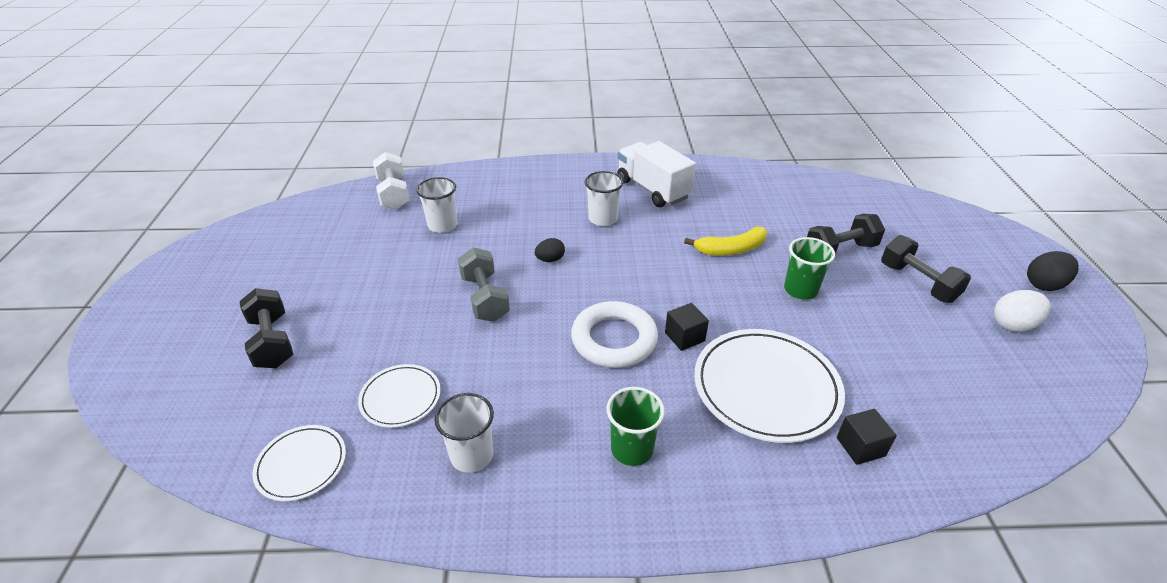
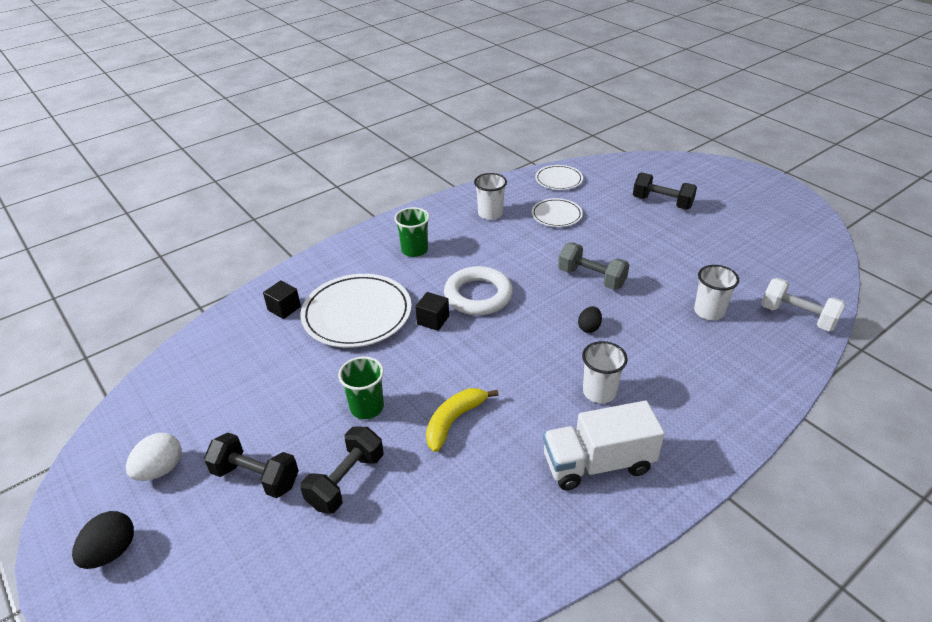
camera: 145 degrees right, 0 degrees up
(652, 189) = (597, 463): white truck -> white truck turned 150 degrees clockwise

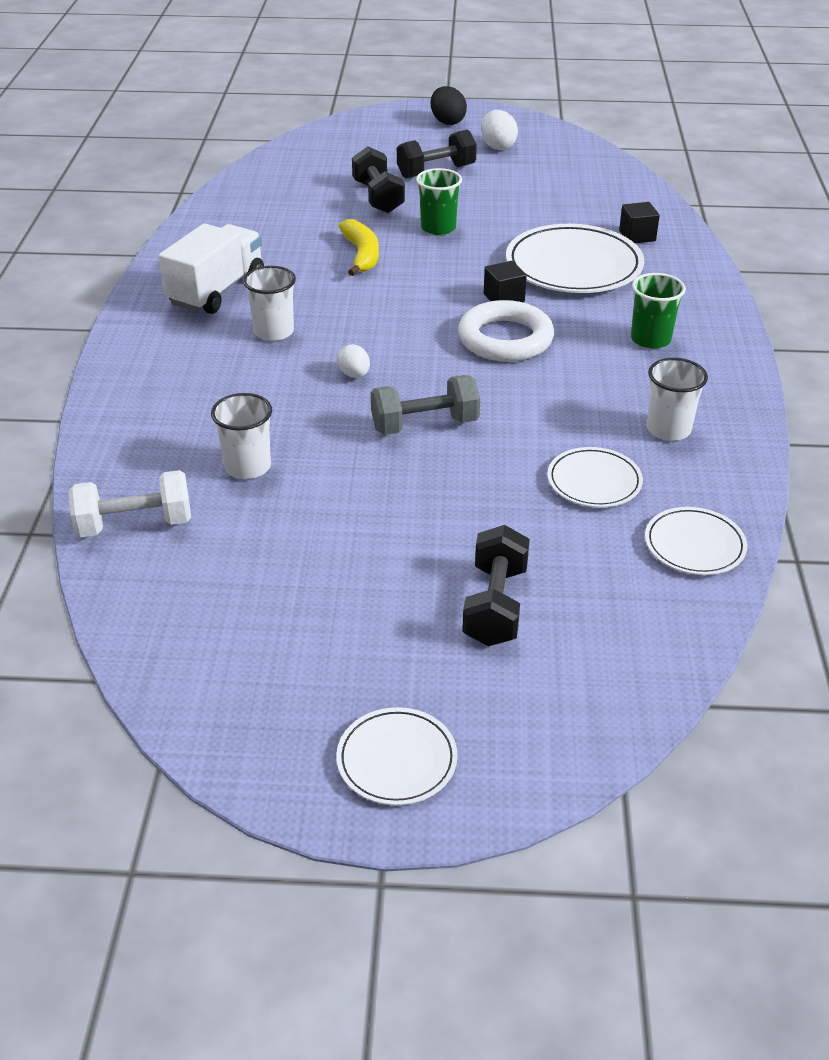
camera: 130 degrees right, 0 degrees up
(589, 327) = (354, 375): black egg -> white egg
(662, 203) = (495, 606): black dumbbell -> black dumbbell turned 60 degrees counterclockwise
(752, 187) = (397, 760): none -> white plate

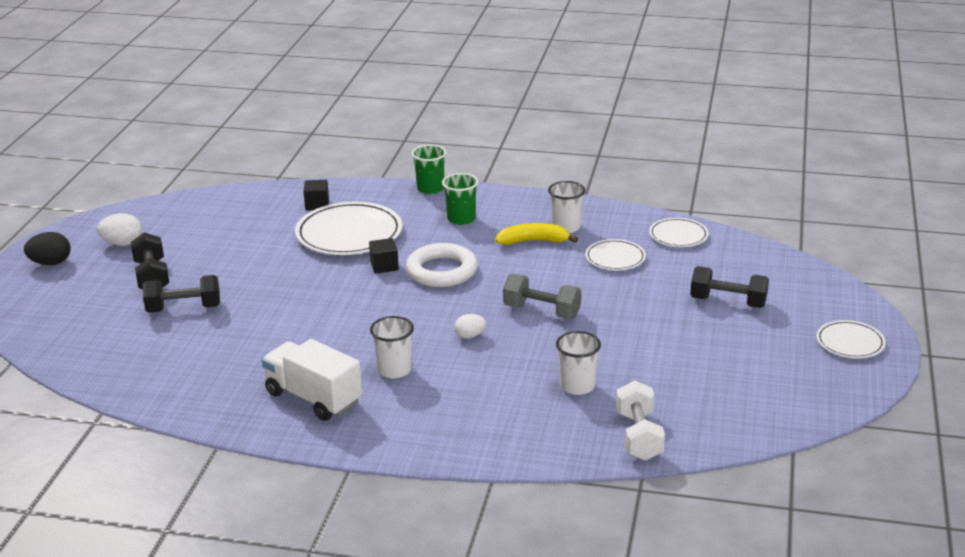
camera: 80 degrees left, 10 degrees down
(361, 255) = (286, 323): yellow banana -> yellow banana (533, 241)
(425, 425) = (542, 311): grey dumbbell -> grey dumbbell turned 60 degrees counterclockwise
(438, 228) = (258, 284): green cup -> green cup (430, 189)

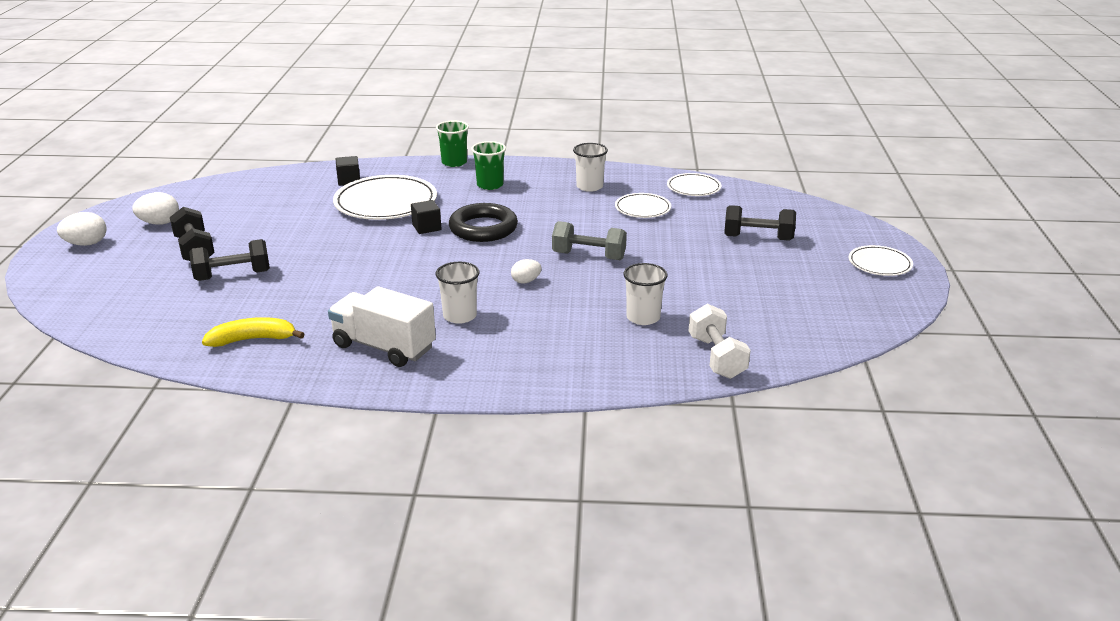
camera: 10 degrees left, 0 degrees up
(51, 263) = (86, 244): black egg -> white egg
(441, 271) = (483, 228): white ring -> black ring
(533, 241) = (563, 199): yellow banana -> yellow banana (253, 339)

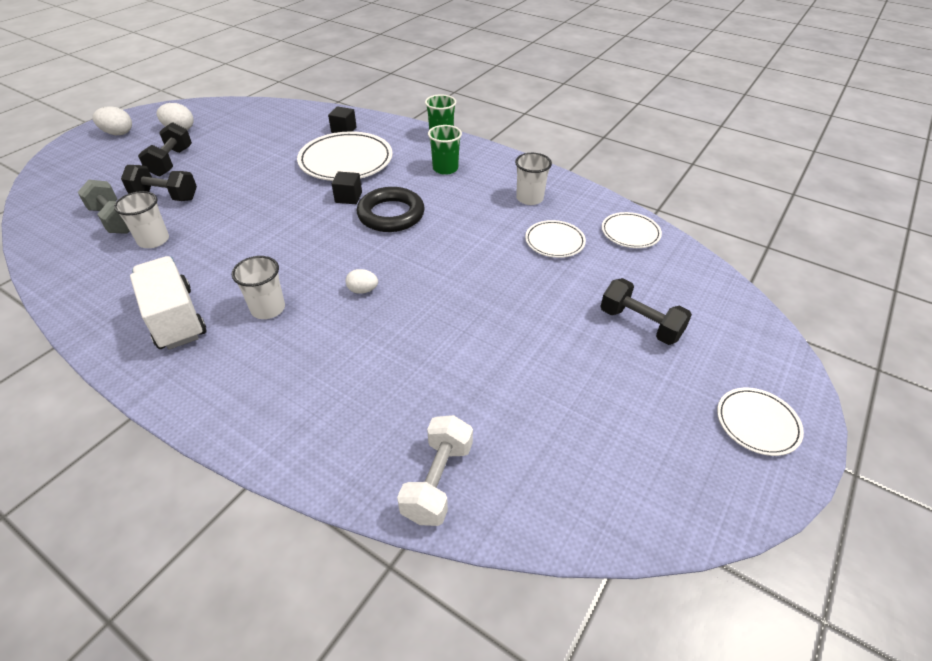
camera: 30 degrees right, 15 degrees up
(253, 339) = (103, 267): yellow banana -> none
(588, 256) = (447, 282): grey dumbbell -> grey dumbbell (115, 220)
(643, 317) = (419, 385): white cup -> white cup (153, 240)

